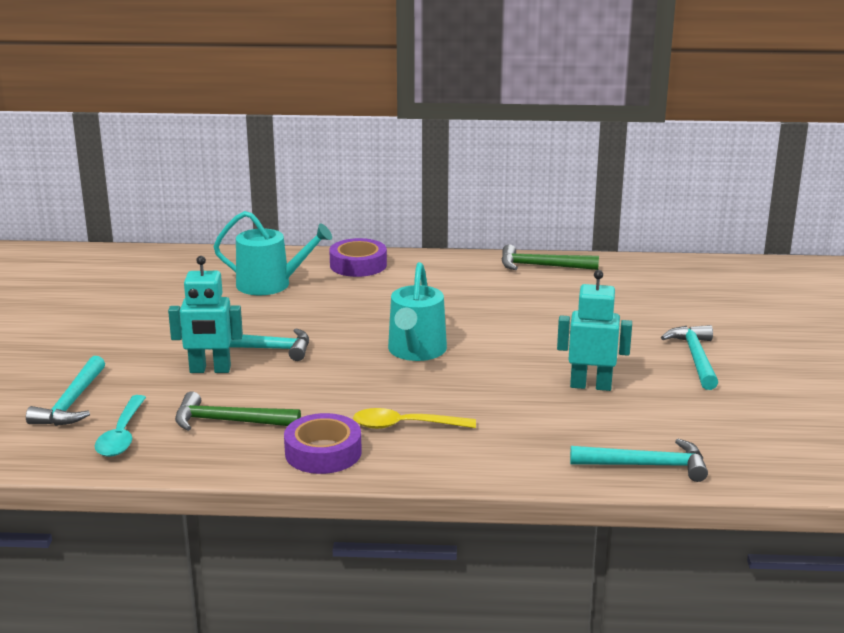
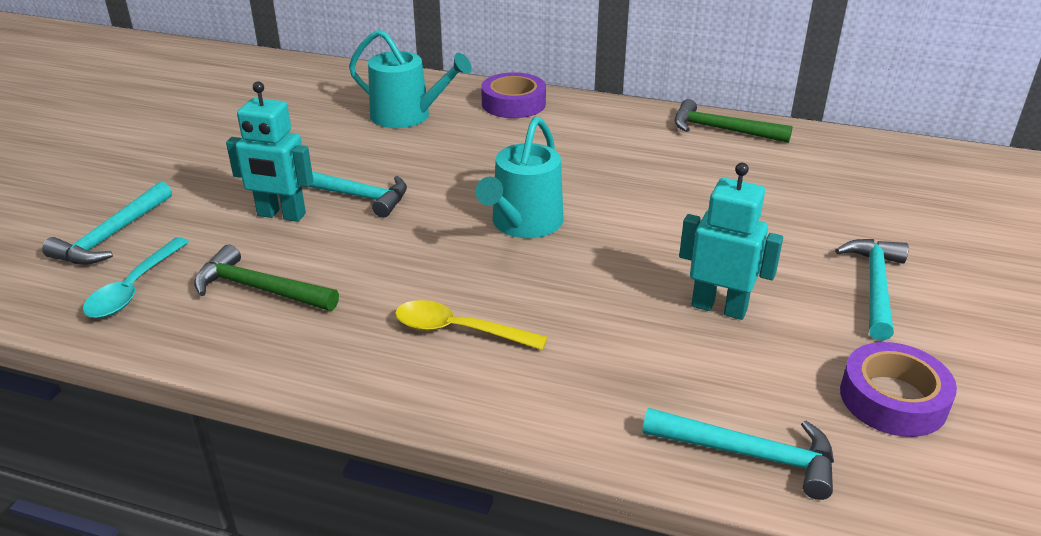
camera: 15 degrees right, 10 degrees up
(323, 452) = (340, 354): purple tape -> purple tape (893, 399)

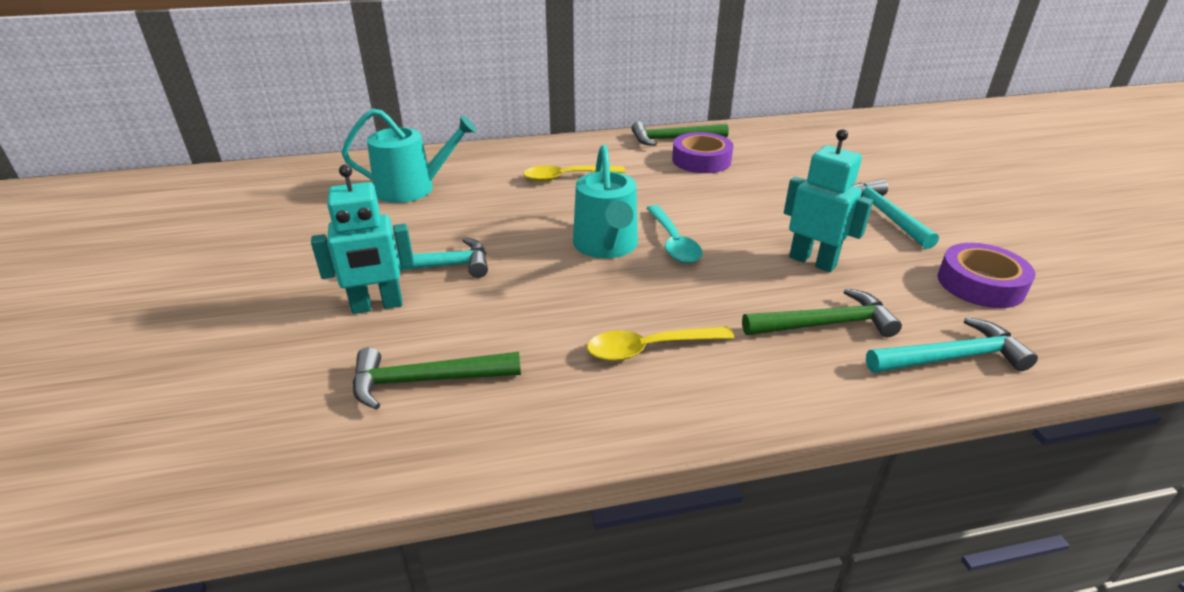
camera: 30 degrees left, 0 degrees up
(112, 236) = (197, 387): turquoise hammer -> none
(134, 288) = (281, 431): turquoise spoon -> turquoise spoon (673, 242)
(513, 103) = (496, 157): purple tape -> purple tape (701, 160)
(560, 143) = (567, 177): none -> yellow spoon
(653, 372) = (825, 324): none -> green hammer
(719, 307) = (812, 261): turquoise robot -> turquoise robot turned 45 degrees clockwise

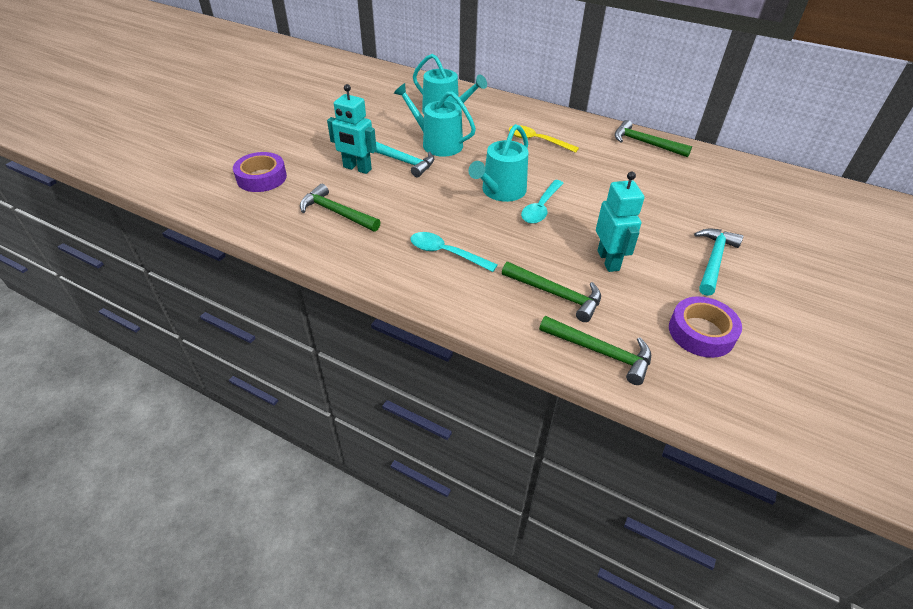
camera: 40 degrees right, 10 degrees up
(453, 227) = (437, 143): none -> turquoise watering can
(650, 348) = (446, 253): yellow spoon -> turquoise spoon
(701, 160) = (641, 166): purple tape -> purple tape (261, 178)
(952, 358) = (601, 352): turquoise hammer -> green hammer

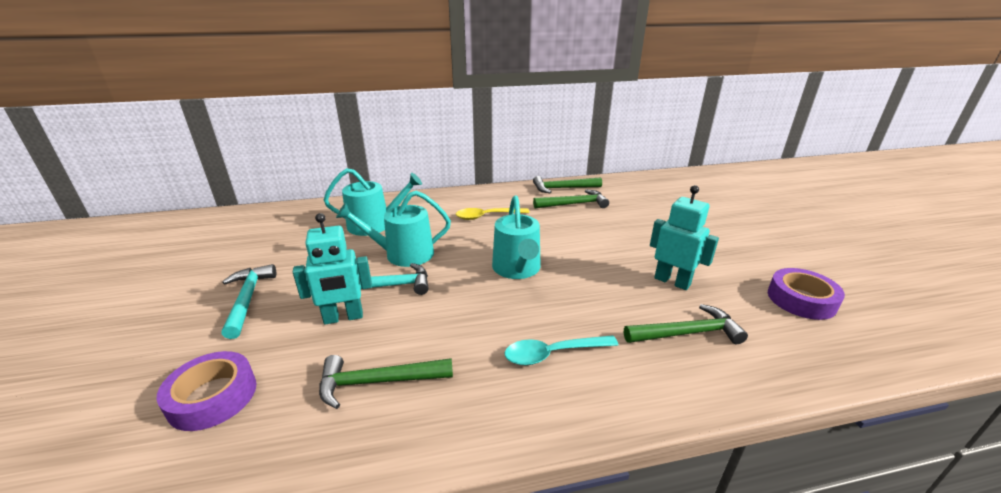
camera: 40 degrees left, 15 degrees down
(541, 208) = (566, 266): turquoise spoon -> none
(601, 352) = (789, 362): green hammer -> green hammer (574, 204)
(714, 260) = (721, 245): turquoise hammer -> turquoise hammer (248, 299)

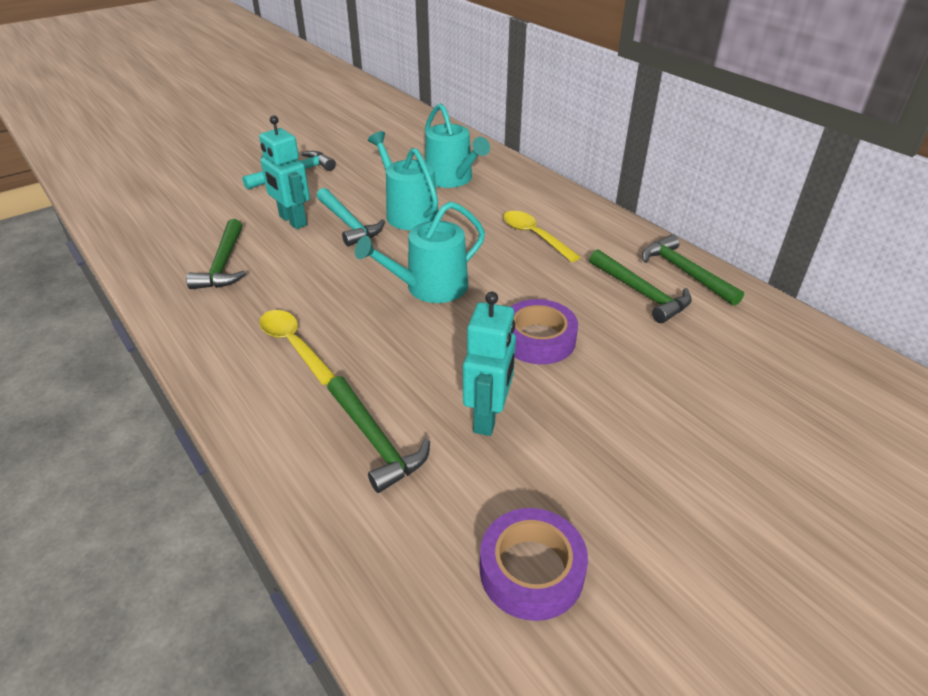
camera: 65 degrees right, 10 degrees up
(213, 397) = (188, 208): purple tape -> purple tape (538, 339)
(378, 382) = (223, 264): green hammer -> green hammer turned 150 degrees counterclockwise
(553, 354) = (293, 345): turquoise spoon -> yellow spoon

